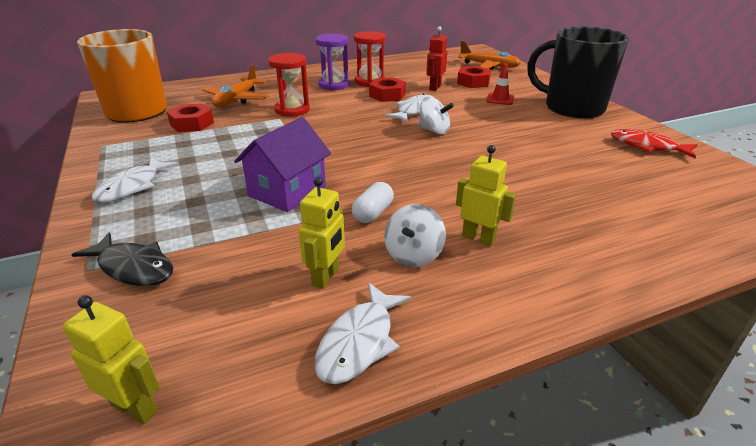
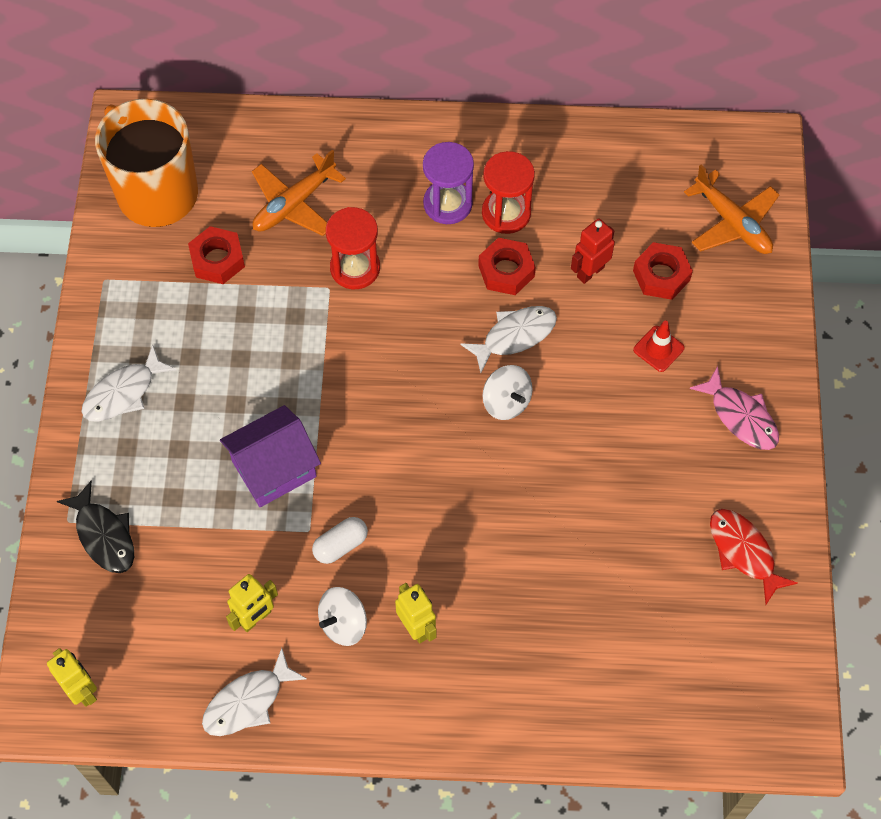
camera: 25 degrees right, 30 degrees up
(572, 108) = (740, 416): black mug -> pink fish

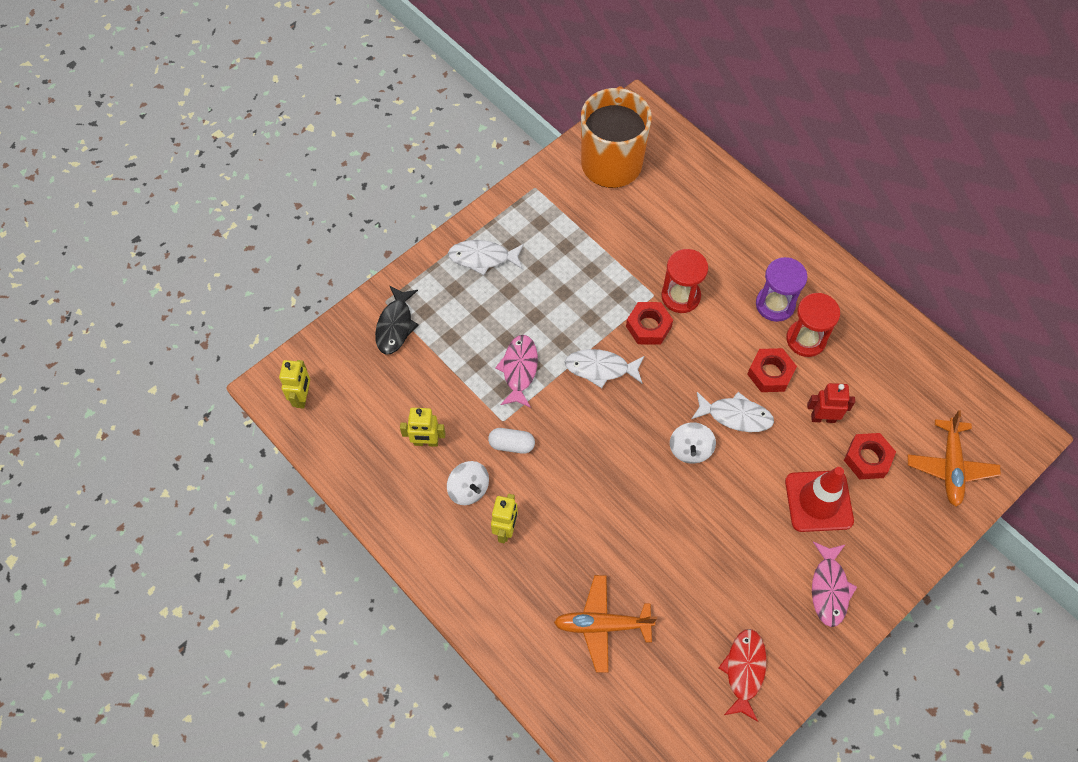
camera: 45 degrees right, 0 degrees up
(217, 260) = (607, 227): red nut -> red nut (648, 326)
(248, 701) = (376, 483): white fish -> white fish (600, 368)
(274, 469) = (519, 369): purple house -> pink fish
(294, 204) = (683, 231): orange plane -> orange plane (602, 625)
(343, 623) = (468, 489): white spinning top -> white spinning top turned 135 degrees counterclockwise
(658, 349) = (818, 501): red traffic cone -> red traffic cone, size x1.86

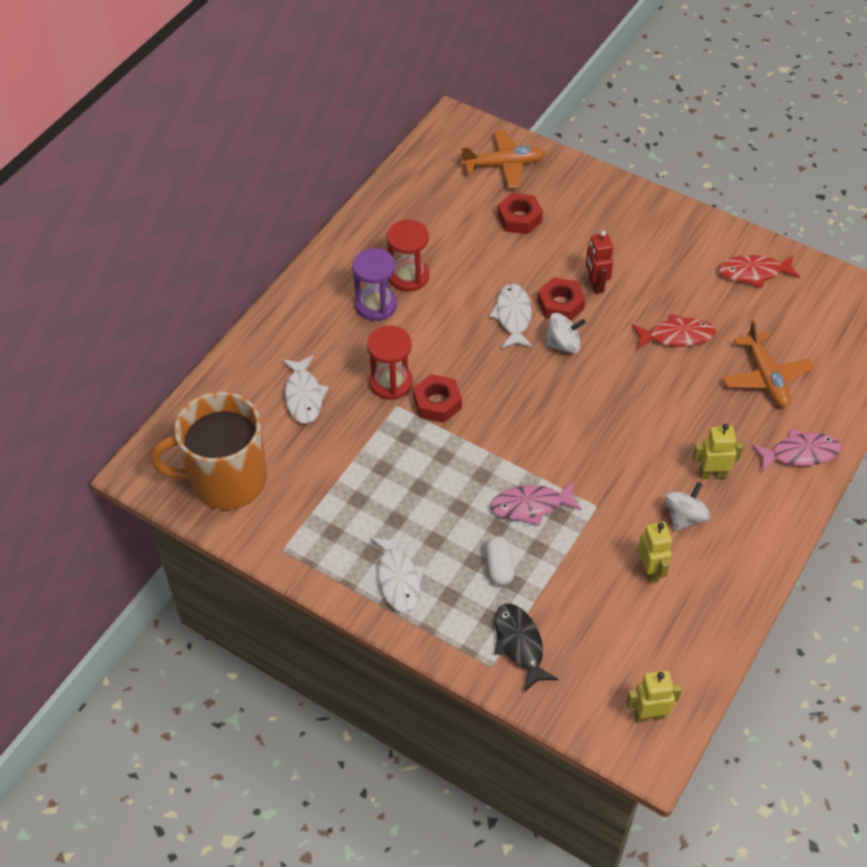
camera: 105 degrees left, 10 degrees down
(395, 325) = (519, 644): black fish -> black fish turned 105 degrees counterclockwise
(511, 445) = (620, 491): white capsule -> white capsule (499, 567)
(600, 368) = (502, 434): white fish -> white fish (304, 396)
(676, 558) = (677, 336): none -> red fish
(770, 373) = (456, 297): red nut -> red nut (560, 304)
(818, 501) = (575, 245): red traffic cone -> none
(823, 418) = (490, 253): red robot -> red robot (595, 285)
(829, 588) = (653, 228): pink fish -> pink fish (800, 453)

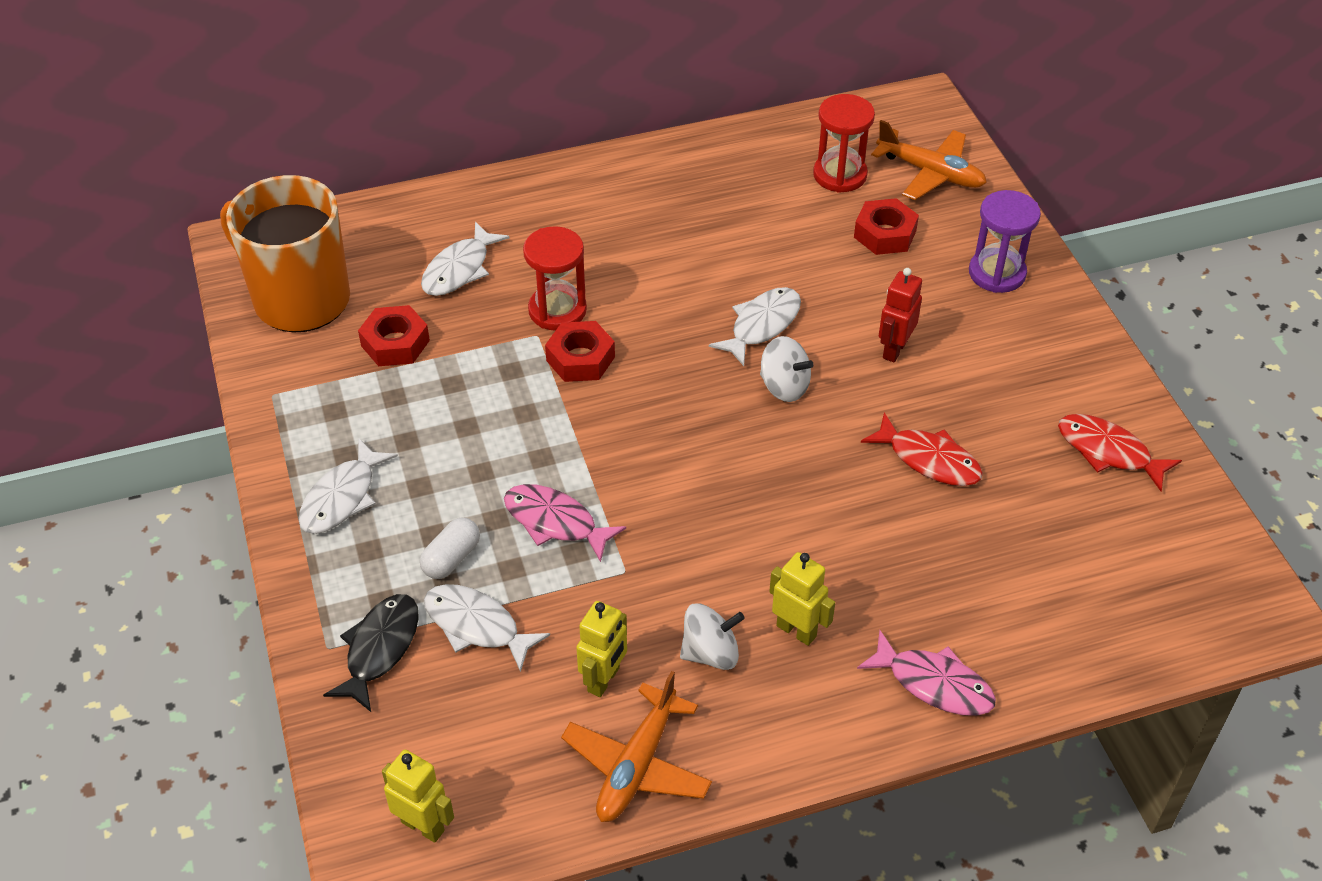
camera: 40 degrees right, 5 degrees down
(376, 305) = (630, 229): purple hourglass -> purple hourglass (997, 273)
(408, 276) = (696, 222): red hourglass -> red hourglass (840, 175)
(555, 593) = (477, 626): none -> white fish
(560, 304) = (829, 345): red nut -> red nut (395, 343)
(766, 377) = (989, 573): orange plane -> orange plane (637, 765)

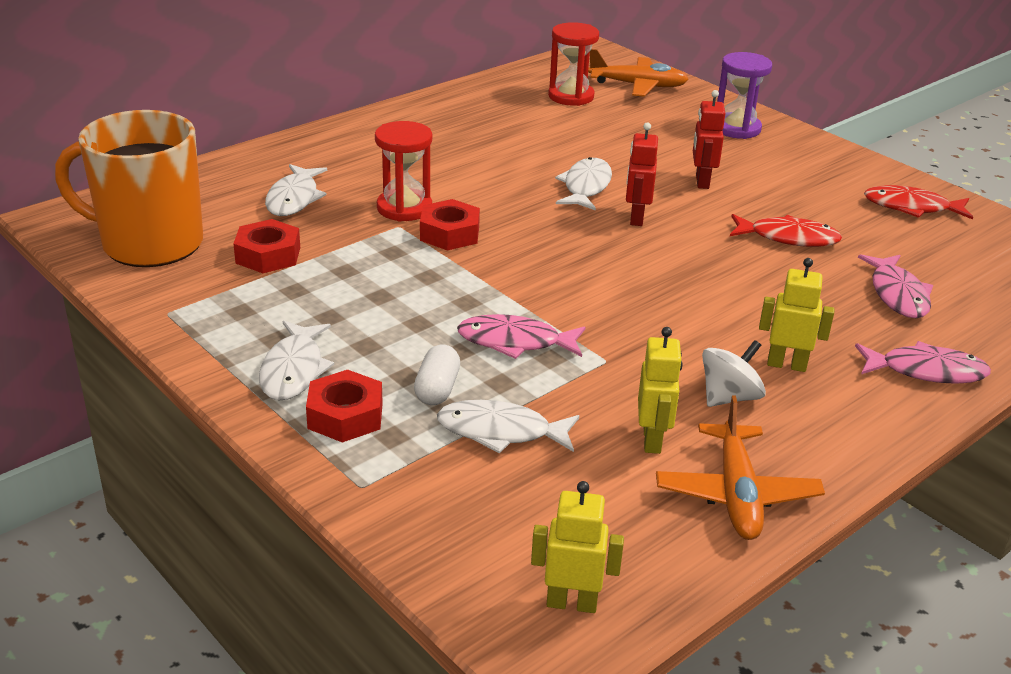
camera: 25 degrees left, 15 degrees down
(380, 649) = (417, 473): black fish -> none
(784, 386) = (636, 218): white spinning top -> red robot
(885, 234) = (634, 122): red nut -> red nut (345, 416)
(987, 574) = (897, 294): none -> pink fish

